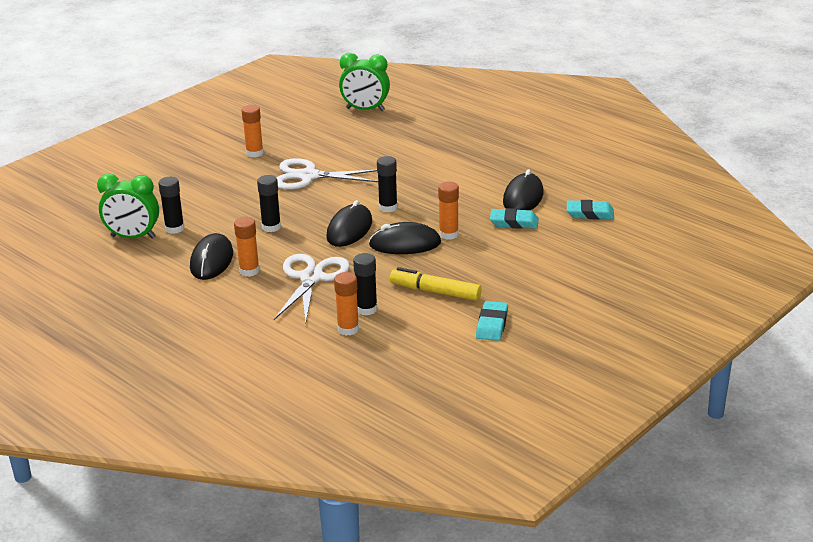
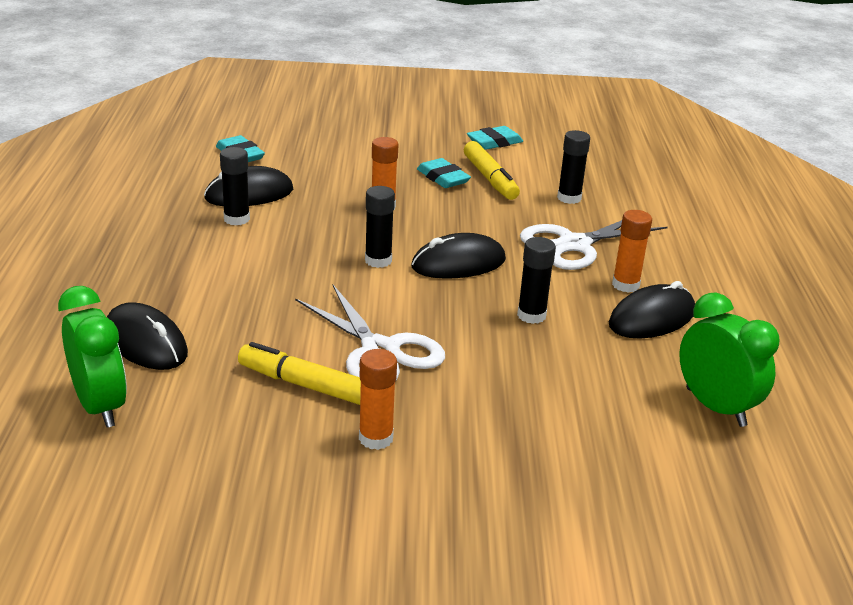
camera: 135 degrees left, 0 degrees up
(174, 228) = (647, 385): black glue stick -> black glue stick (236, 219)
(311, 151) = (306, 385): none -> yellow marker
(348, 329) = (609, 195): orange glue stick -> none
(405, 244) = (436, 222): black mouse -> black mouse (146, 342)
(514, 222) = (310, 183): turquoise eraser -> turquoise eraser (443, 178)

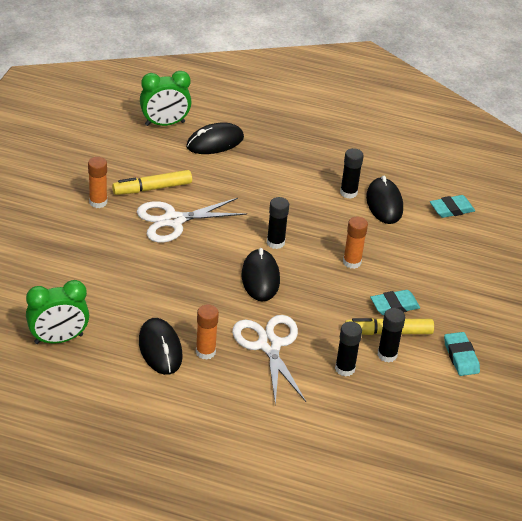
camera: 105 degrees right, 10 degrees up
(306, 385) = (153, 188): yellow marker -> yellow marker turned 150 degrees counterclockwise
(531, 315) = (185, 293): black glue stick -> black glue stick (387, 355)

